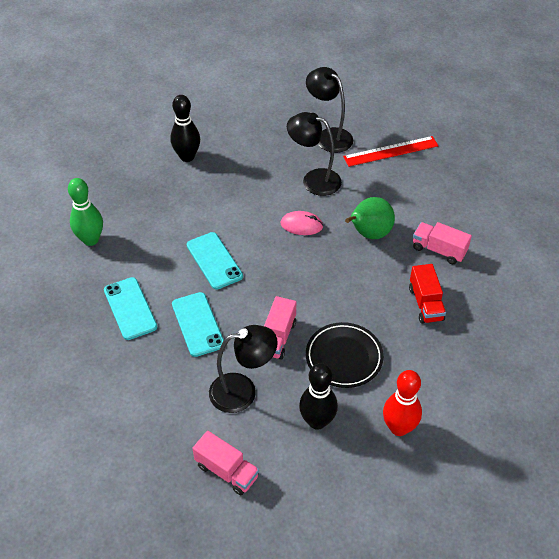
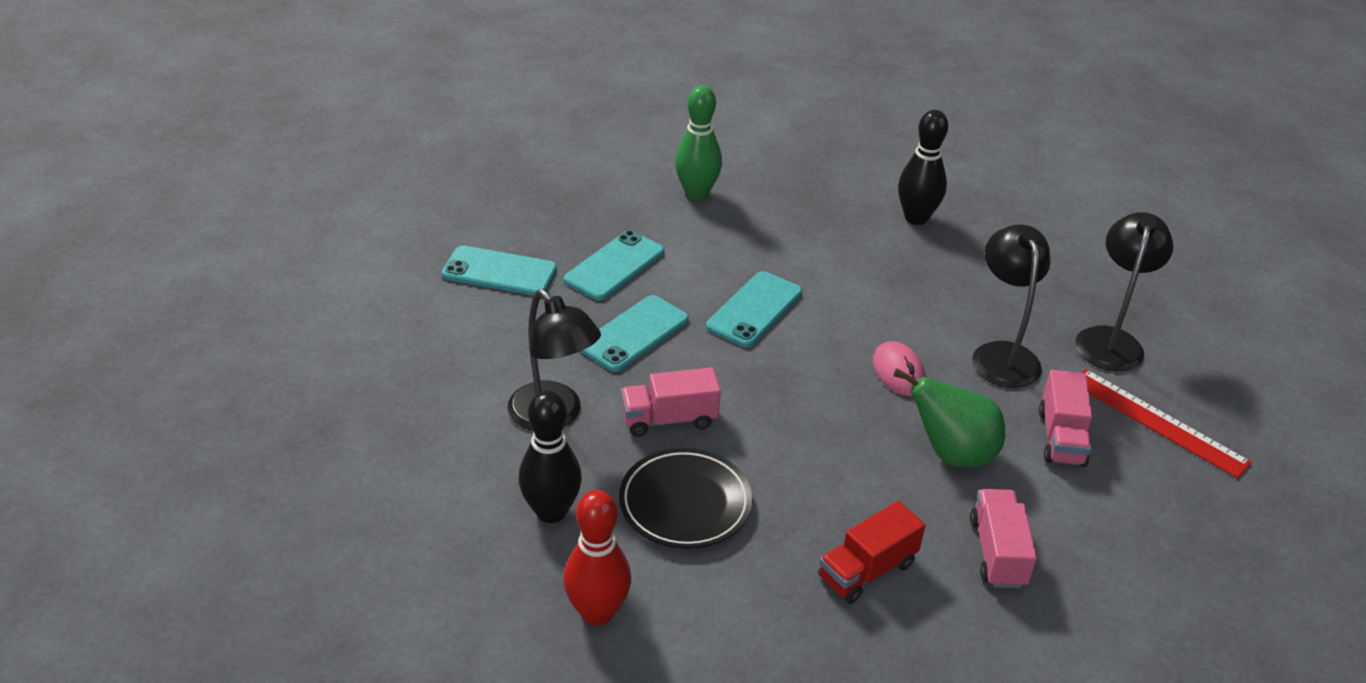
camera: 60 degrees right, 10 degrees down
(93, 369) = (499, 272): none -> turquoise phone
(226, 471) = (416, 446): pink truck -> pink truck (1061, 437)

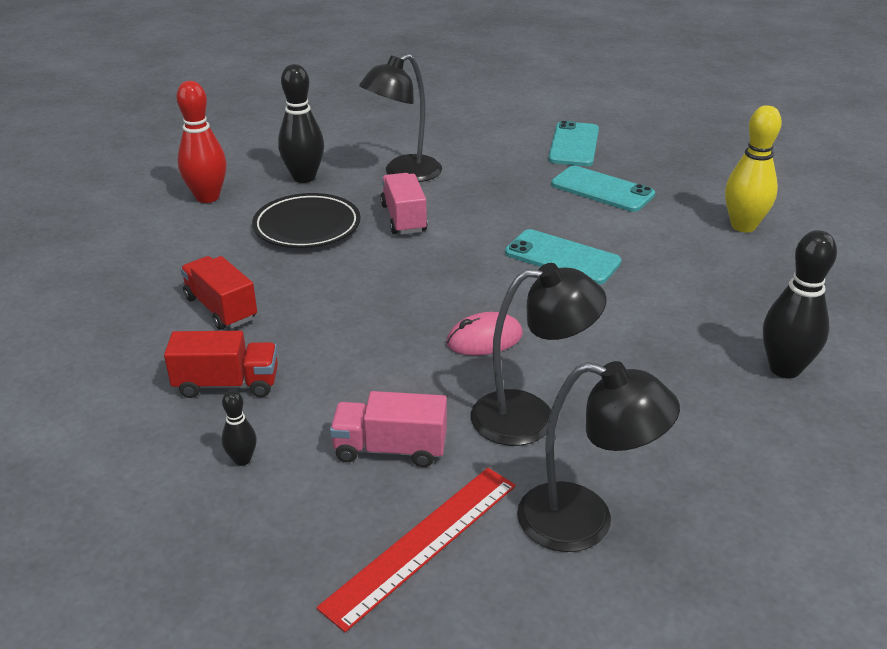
camera: 90 degrees right, 5 degrees down
(634, 334) = (510, 201): turquoise phone -> none
(696, 193) = (743, 226): green bowling pin -> yellow bowling pin
(951, 453) = (363, 366): green pear -> none
(997, 553) = (227, 384): pink truck -> red truck
(1099, 532) = (242, 460): none -> black bowling pin

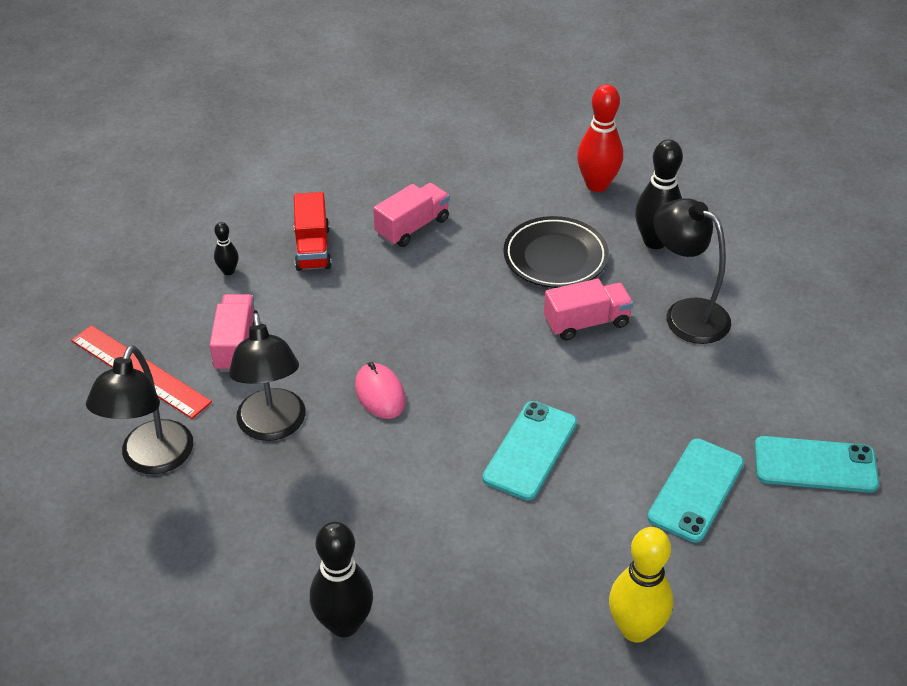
camera: 85 degrees right, 10 degrees up
(221, 308) = (412, 227): red truck -> pink truck

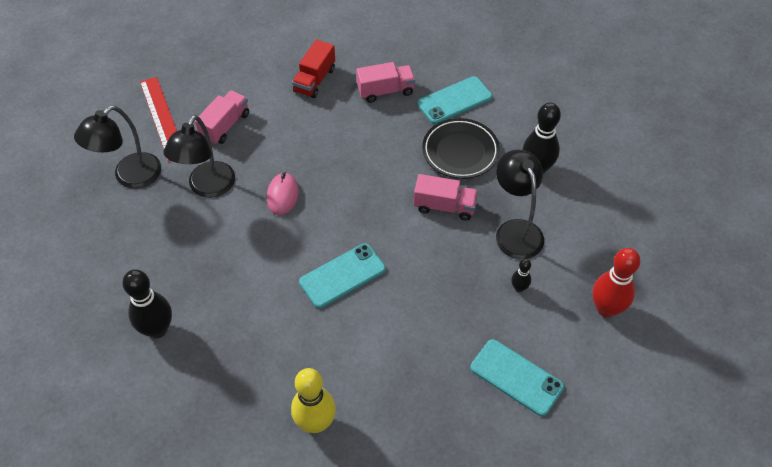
camera: 30 degrees right, 10 degrees up
(228, 271) = (255, 74): black bowling pin -> black bowling pin (519, 288)
(597, 185) = (529, 111): red bowling pin -> red bowling pin (606, 309)
(696, 490) = (424, 354): turquoise phone -> turquoise phone (454, 100)

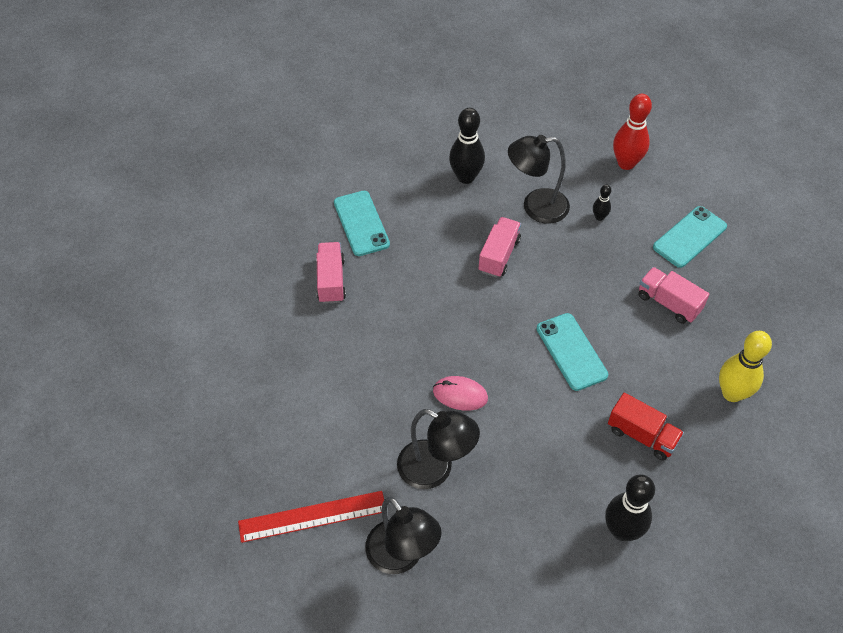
camera: 80 degrees left, 0 degrees up
(225, 126) = (343, 445): pink truck -> pink truck (668, 303)
(314, 80) = (295, 345): red truck -> red truck (642, 435)
(460, 151) = (431, 231): black plate -> none

